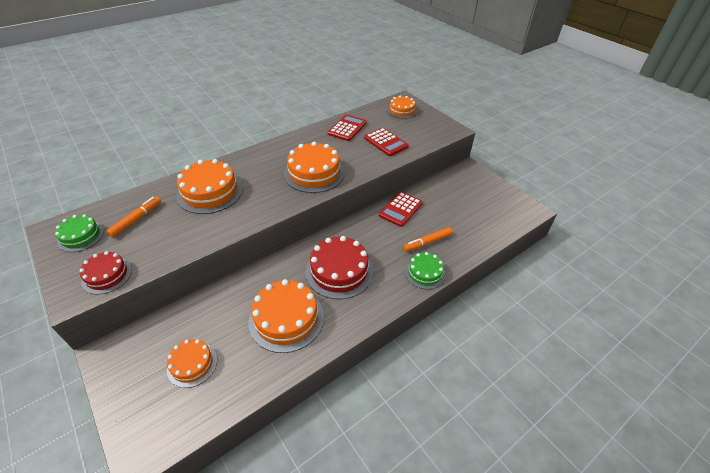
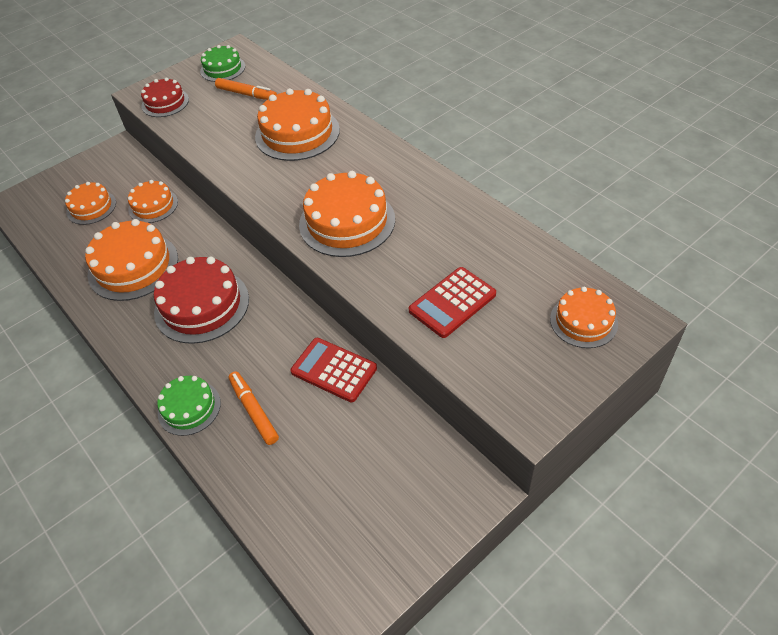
camera: 90 degrees right, 5 degrees up
(214, 311) = (153, 206): none -> orange cake
(347, 128) = (488, 244): red calculator -> none

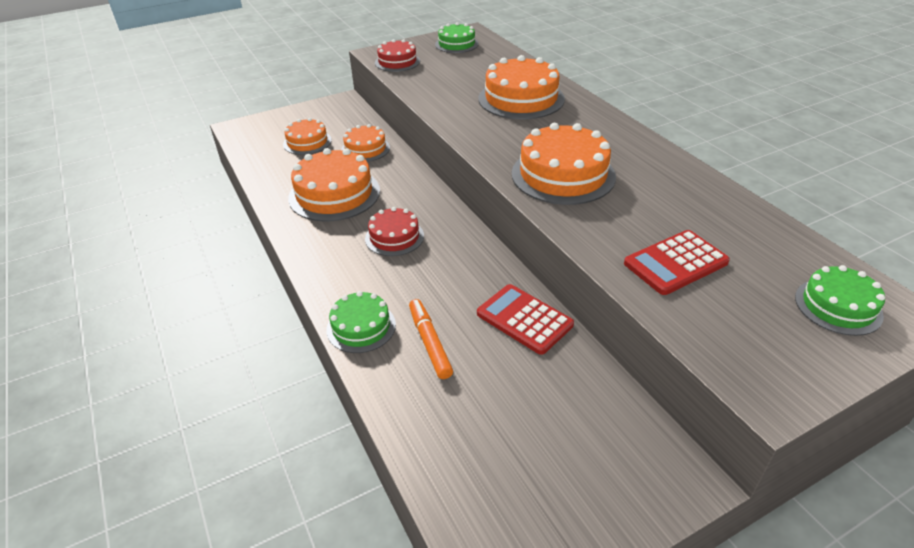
camera: 10 degrees right, 10 degrees down
(202, 305) = (394, 237): red cake -> red cake, size x0.59
(246, 94) = (476, 64): orange marker -> none
(583, 321) = (838, 306): orange cake -> green cake

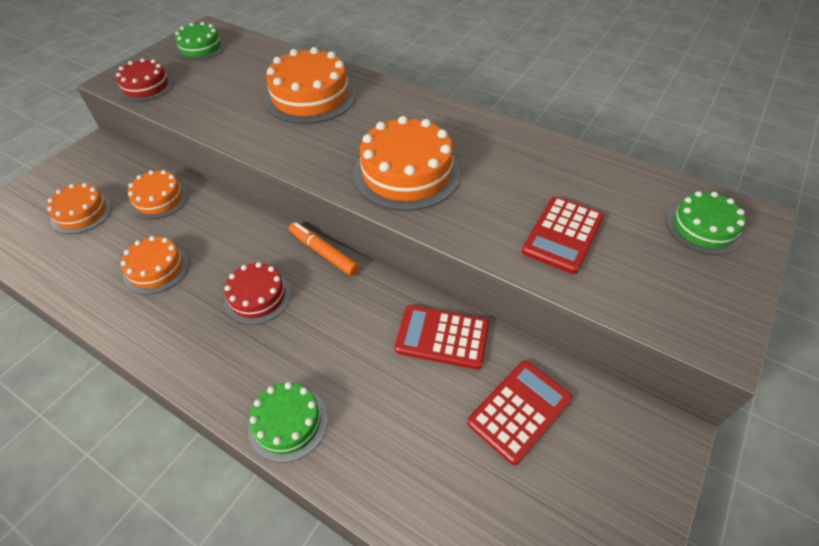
camera: 30 degrees left, 10 degrees up
(334, 194) = (156, 269): orange cake -> orange cake, size x0.59
(430, 343) = (370, 407): orange marker -> orange marker (324, 252)
(554, 398) = (519, 410): none -> red calculator

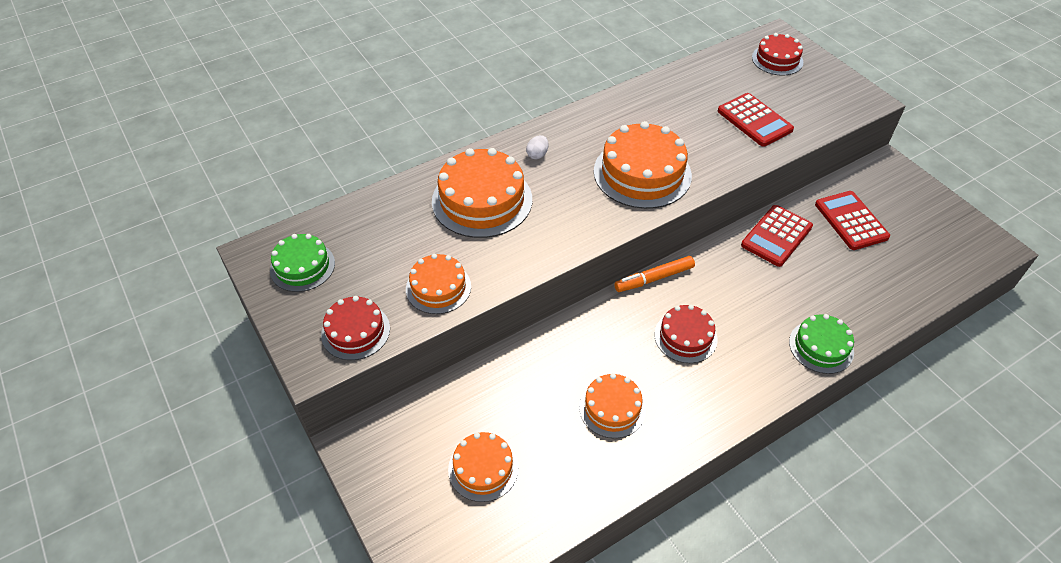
camera: 65 degrees left, 0 degrees up
(159, 199) = (503, 391): orange cake -> orange cake (438, 287)
(386, 106) = (537, 155): none -> white egg
(703, 228) = (777, 59): green cake -> red cake

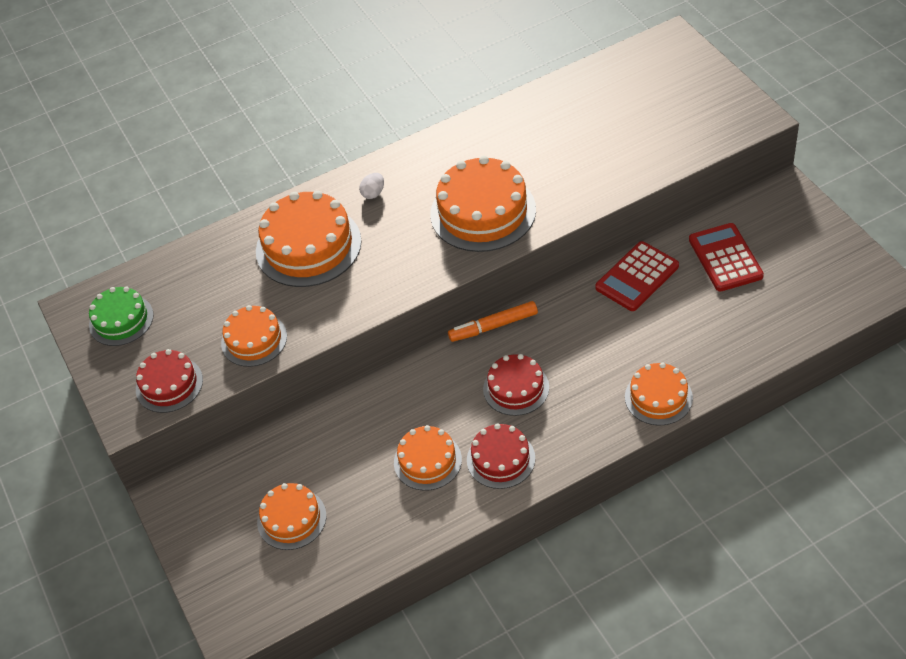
camera: 10 degrees right, 0 degrees up
(754, 120) = (620, 146): red calculator -> none
(777, 59) = (663, 70): red cake -> red cake (501, 459)
(821, 346) = (658, 397): green cake -> orange cake

